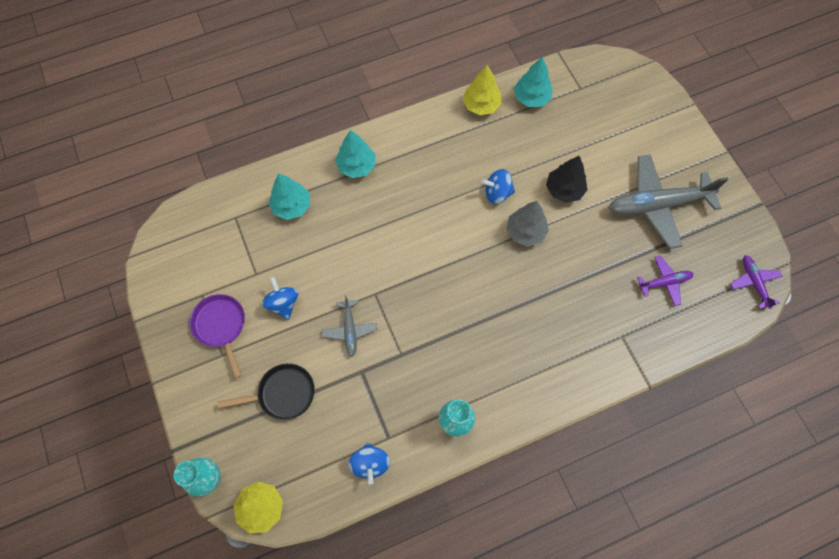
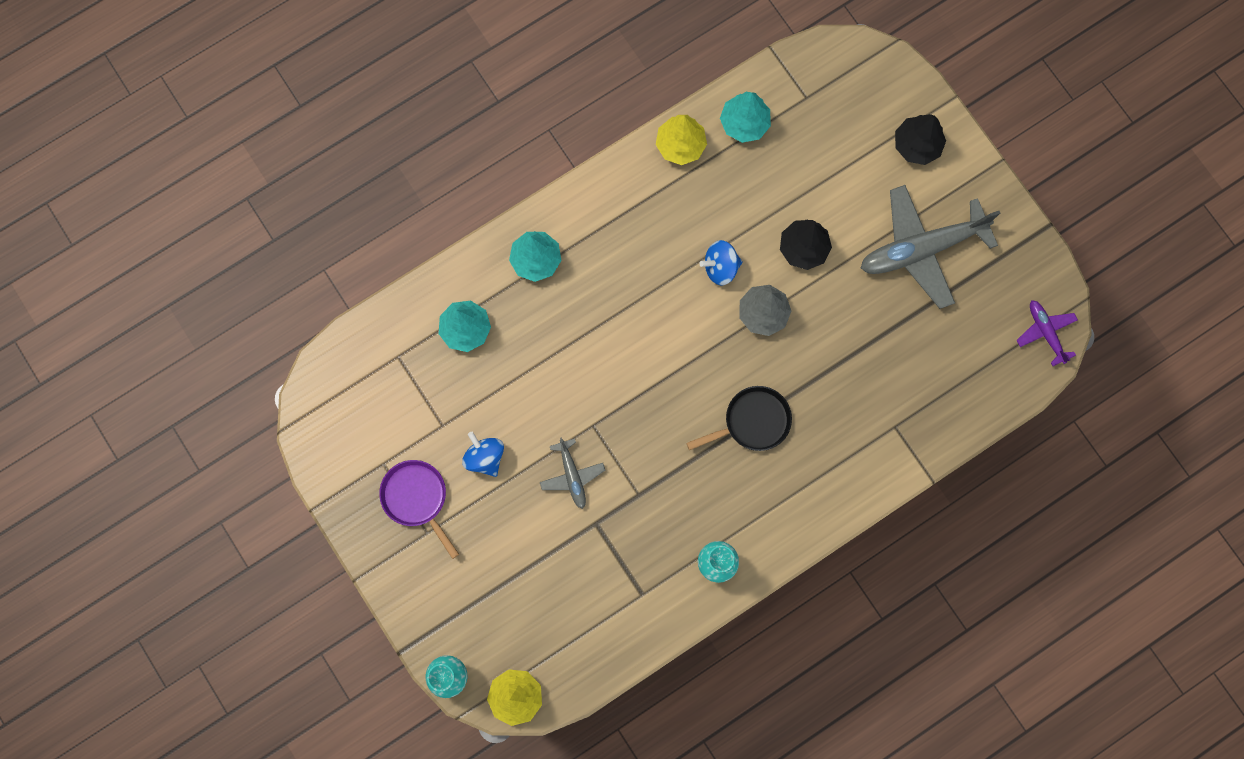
camera: 10 degrees left, 10 degrees up
(282, 394) = (510, 565): black pan -> black pan (752, 422)
(370, 464) = (628, 627): blue spinning top -> none
(661, 132) = (916, 145): none -> black tree
(664, 282) = (939, 350): purple plane -> none

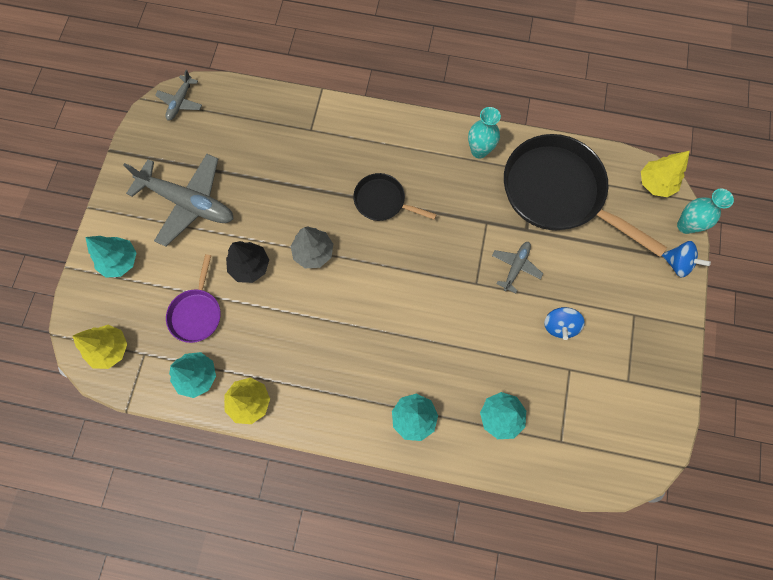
camera: 135 degrees left, 5 degrees down
(417, 498) = (624, 340): purple pan -> purple pan (197, 313)
(600, 592) = (558, 193): none -> black pan
(720, 267) = (308, 302): blue spinning top -> blue spinning top (677, 263)
(837, 75) = (110, 349): none -> yellow tree
(916, 145) = (120, 261): black tree -> turquoise tree
(1045, 332) = (180, 102): purple plane -> grey plane

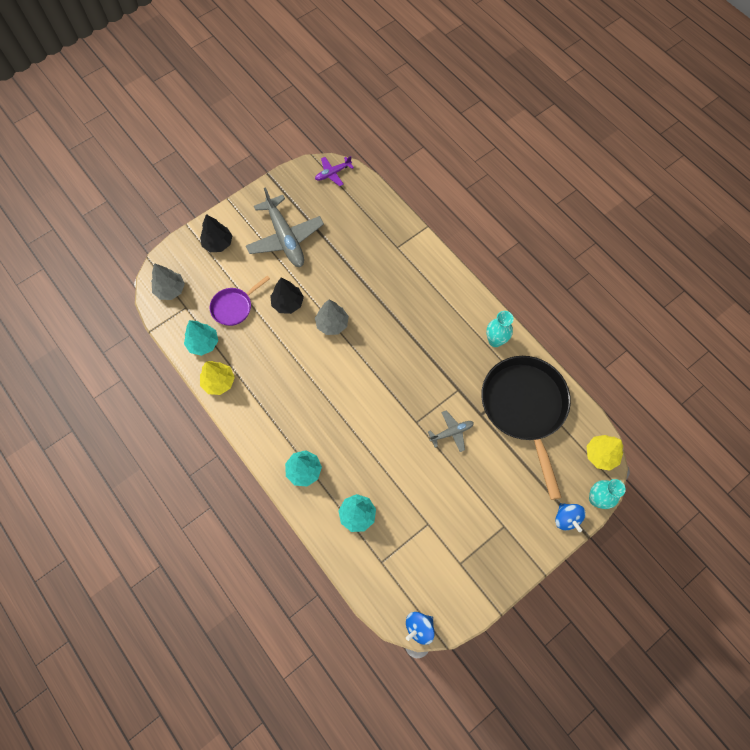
camera: 40 degrees right, 5 degrees down
(110, 349) = (170, 290): yellow tree -> grey tree
(120, 261) = (218, 243): turquoise tree -> black tree
(180, 102) = (333, 173): grey plane -> purple plane
(383, 201) = (403, 325): black pan -> none
(559, 325) = (446, 491): blue spinning top -> blue spinning top (419, 627)

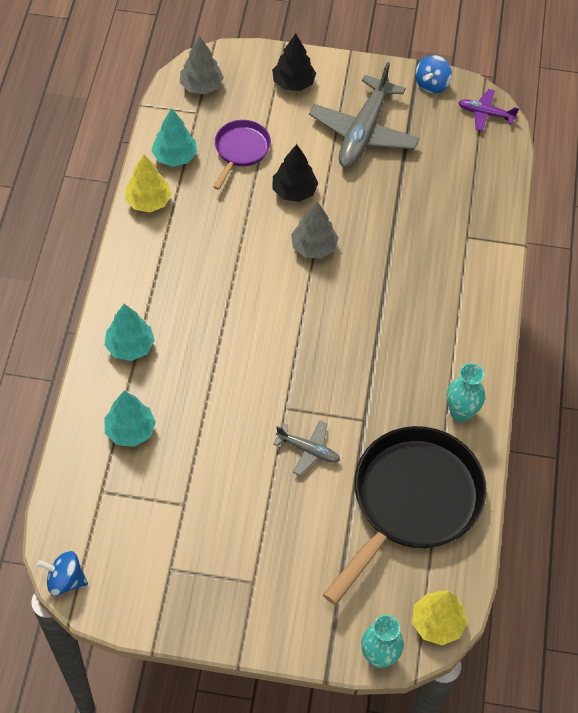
camera: 45 degrees right, 10 degrees down
(234, 307) = (240, 150): purple pan -> purple pan turned 105 degrees clockwise
(566, 518) = (324, 641): blue spinning top -> blue spinning top (432, 84)

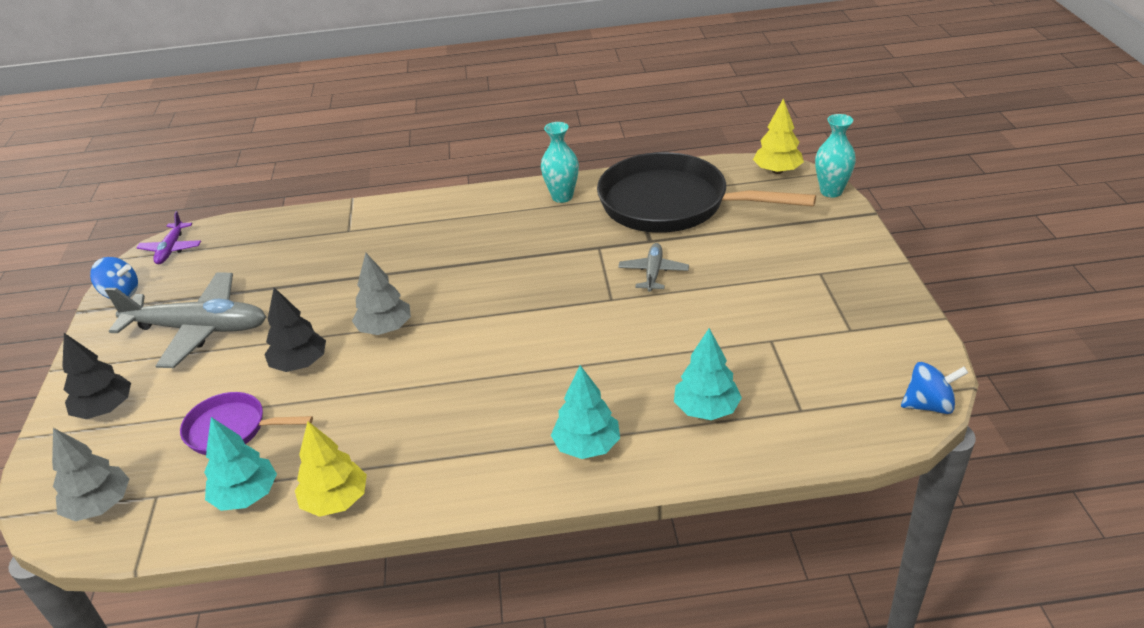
camera: 100 degrees left, 20 degrees down
(65, 580) = (929, 405): blue spinning top -> blue spinning top turned 90 degrees counterclockwise

